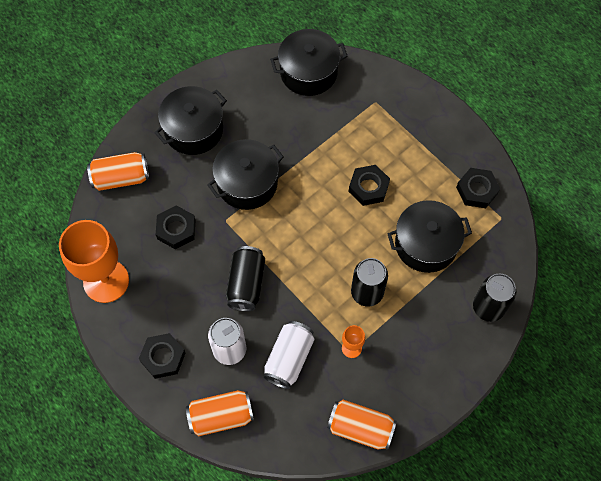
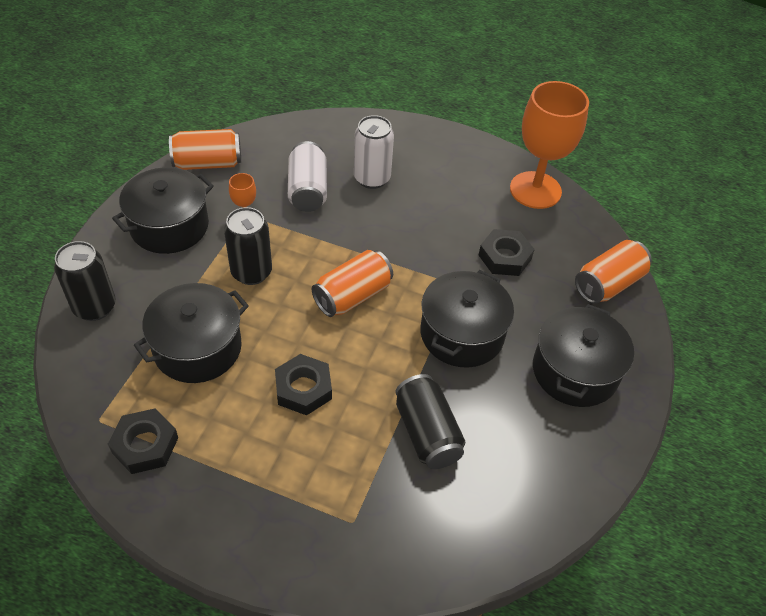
camera: 150 degrees right, 15 degrees down
(163, 357) = (431, 154): black nut -> none
(221, 416) = (347, 133): orange can -> orange can (352, 296)
(246, 284) = (392, 235): black can -> black can (427, 433)
(308, 72) = (481, 526): black pot -> black pot (169, 226)

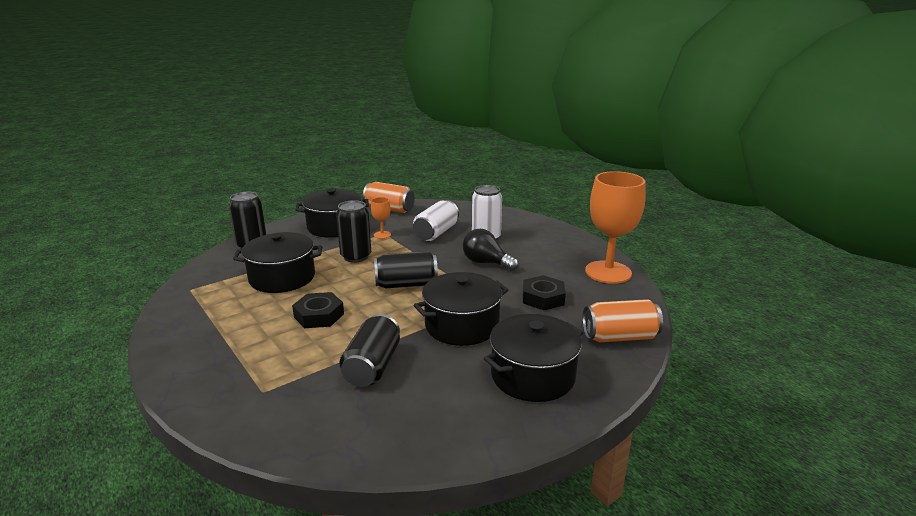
camera: 35 degrees right, 25 degrees down
(145, 445) = (197, 308): black nut -> none
(352, 296) = (406, 284): orange can -> black can
(406, 223) = (486, 263): none -> black light bulb

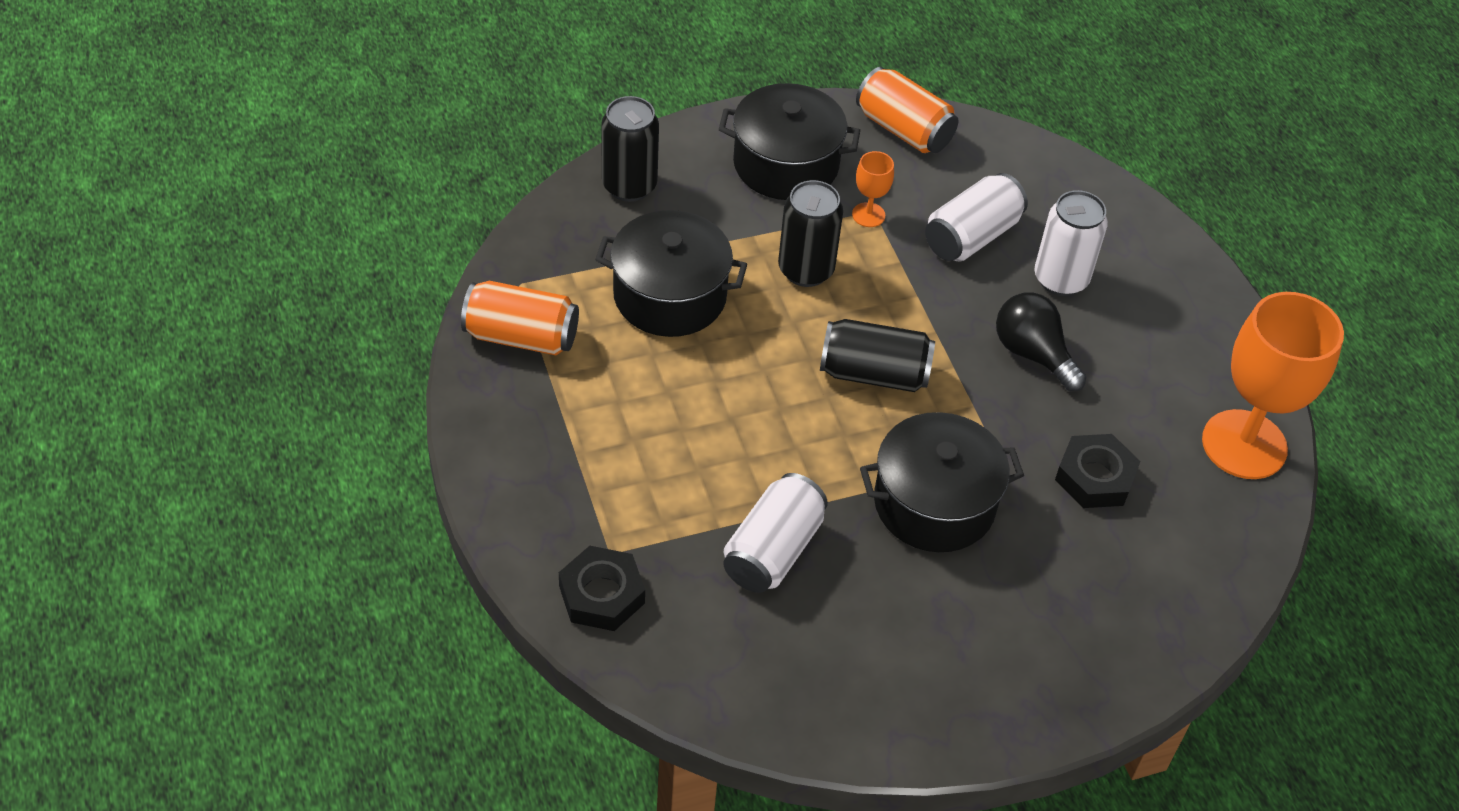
camera: 15 degrees right, 25 degrees up
(319, 315) = (714, 412): black nut -> black nut (601, 594)
(372, 366) = (773, 550): black can -> white can
(532, 376) = (1003, 642): black pot -> none
(619, 337) = (1178, 606): orange can -> orange can (521, 336)

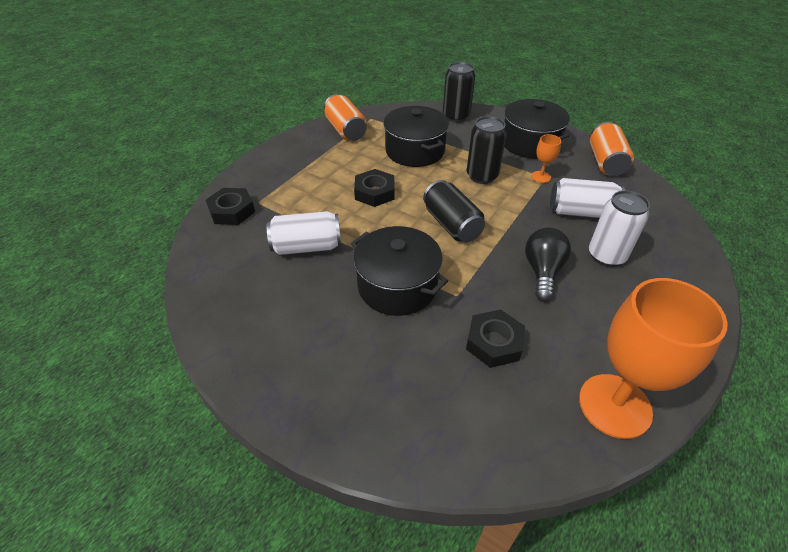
camera: 55 degrees right, 5 degrees down
(725, 406) = (374, 192): none -> black nut

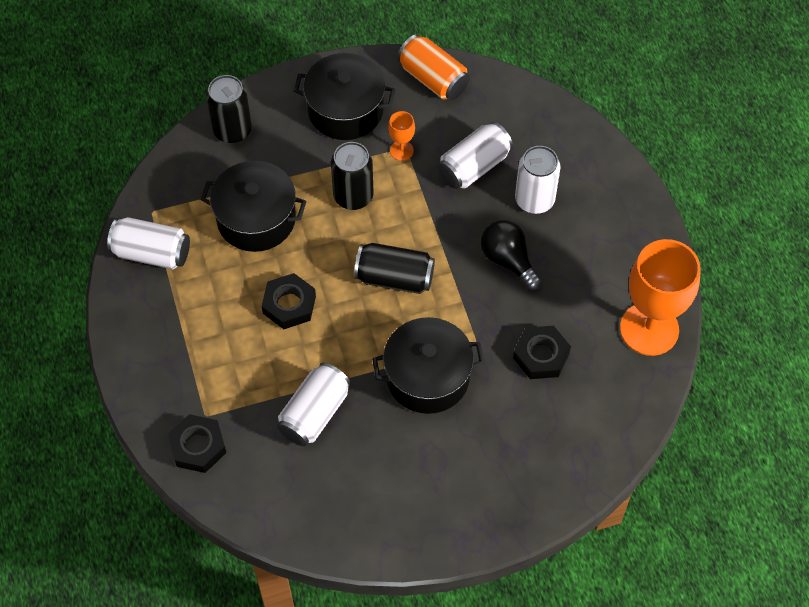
camera: 50 degrees left, 15 degrees up
(346, 130) = (152, 253): orange can -> white can

